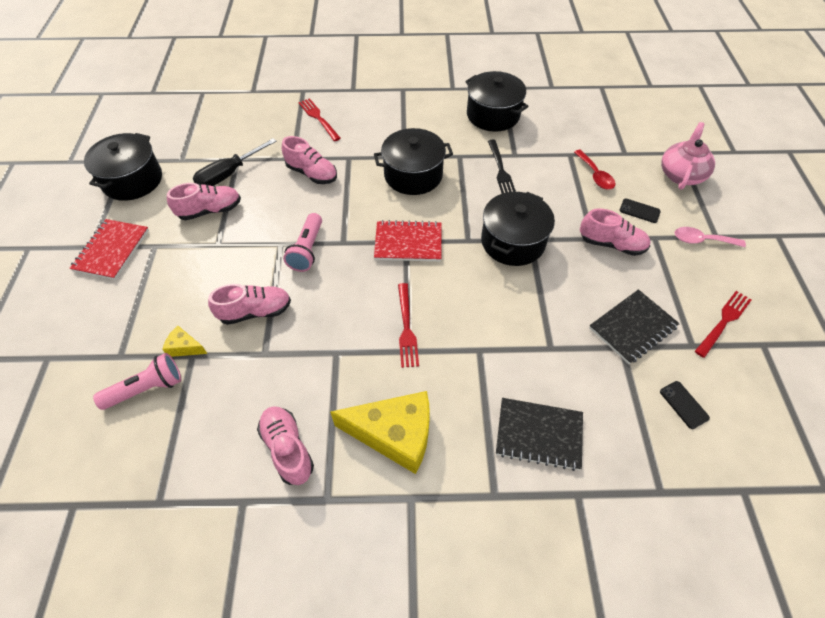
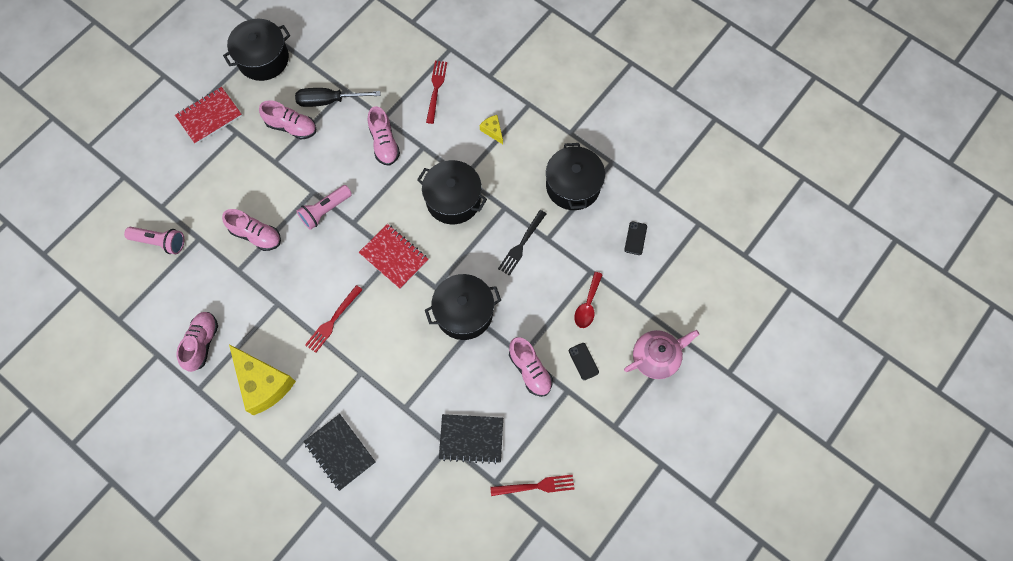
camera: 40 degrees right, 15 degrees up
(185, 347) = (199, 229): yellow cheese -> yellow cheese (492, 131)
(683, 404) = (443, 510): black phone -> black phone (635, 238)
(701, 240) = (599, 420): pink spoon -> none

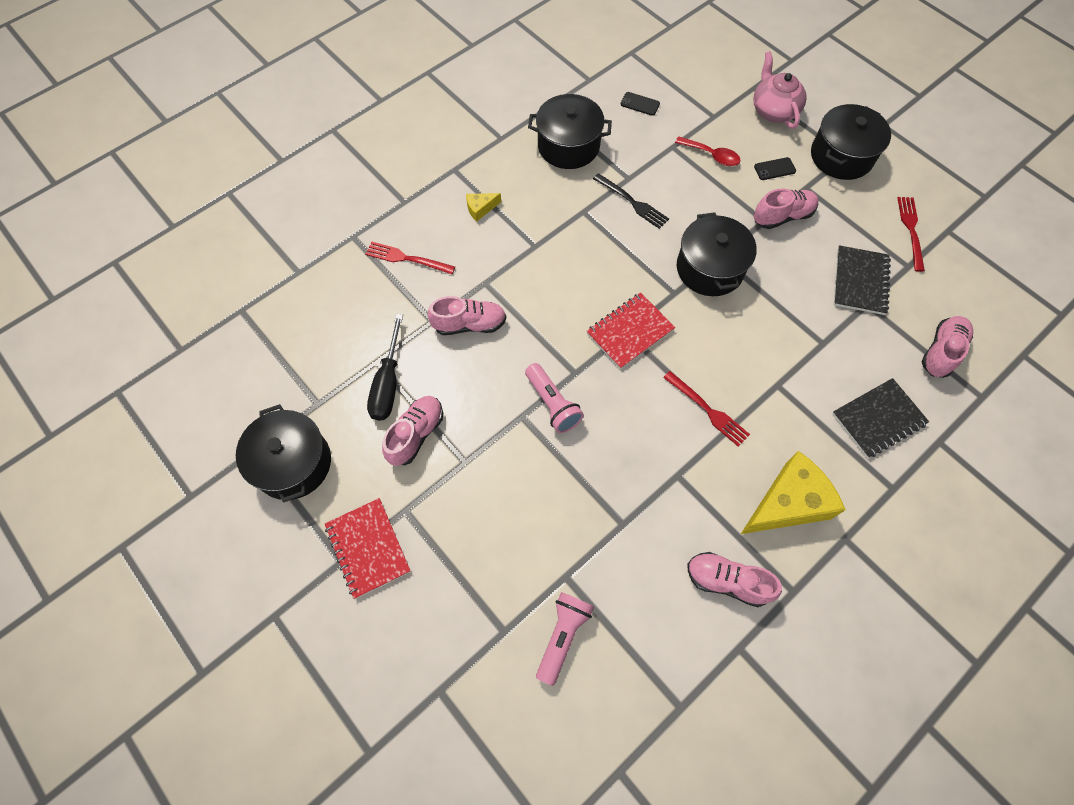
camera: 80 degrees left, 5 degrees down
(256, 235) = (573, 495): pink shoe -> pink shoe (941, 352)
(453, 200) = (564, 260): black pot -> black pot (841, 156)

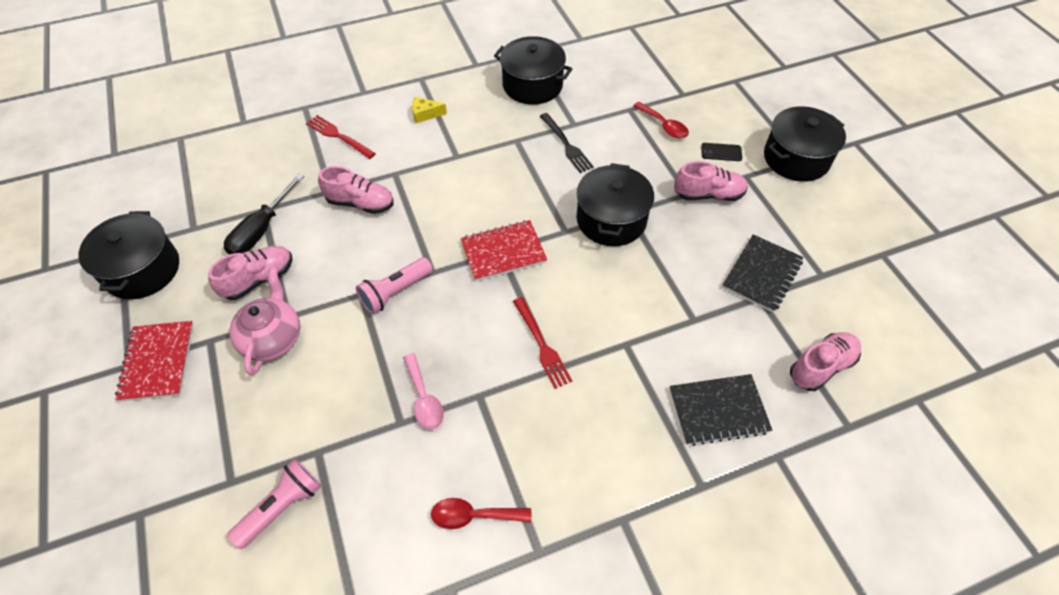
camera: 20 degrees right, 10 degrees down
(552, 404) = (395, 292): pink flashlight -> pink flashlight turned 60 degrees clockwise
(632, 495) = (424, 399): none -> pink spoon
(640, 104) = (617, 68): black phone -> none
(727, 581) = (473, 515): pink shoe -> red spoon
(773, 110) = (745, 103): pink teapot -> pink teapot (272, 338)
(788, 503) = (578, 461): yellow cheese -> none
(911, 230) = (840, 242): red fork -> none

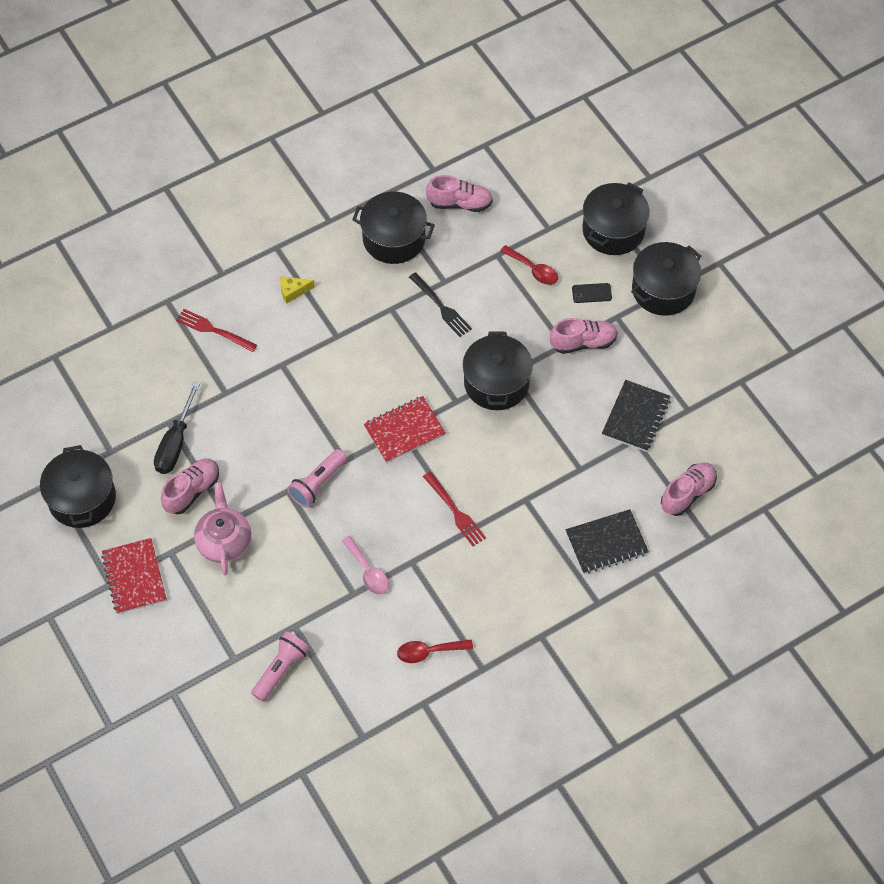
camera: 10 degrees left, 5 degrees up
(360, 203) = (259, 401): pink shoe -> pink shoe (460, 203)
(747, 103) = (613, 230): none -> black pot

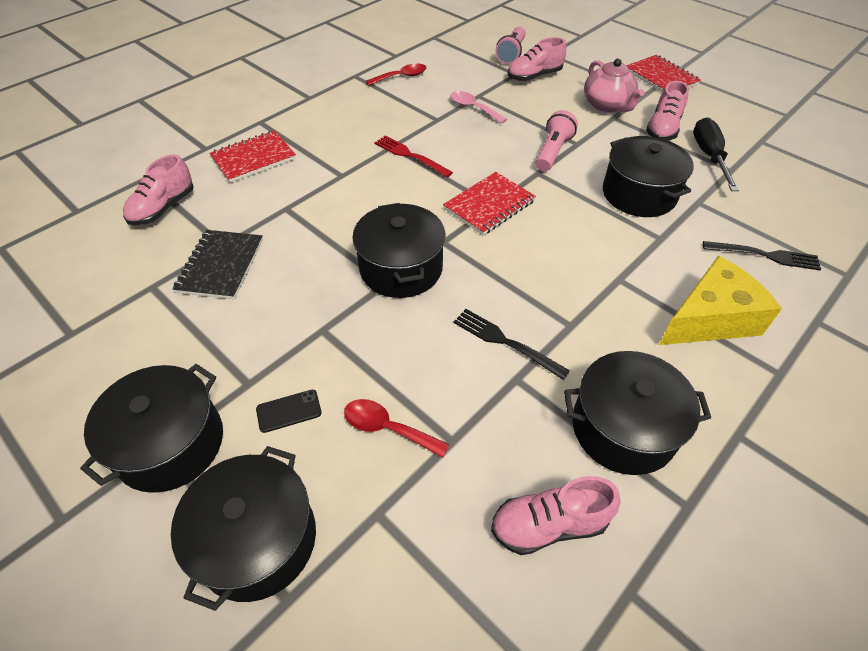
camera: 165 degrees right, 10 degrees down
(82, 498) = (750, 110): black pot -> black pot (639, 194)
(213, 330) = (765, 255): red fork -> black fork
(293, 291) = (710, 319): yellow cheese -> yellow cheese, size x2.24
(583, 342) = (295, 337): pink shoe -> pink shoe (534, 76)
(606, 543) = (253, 158): black notebook -> red notebook

